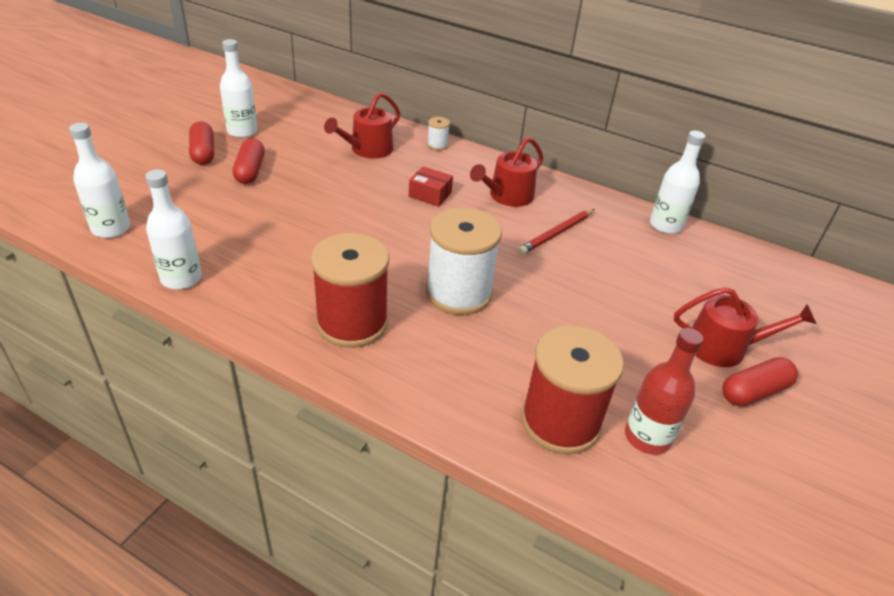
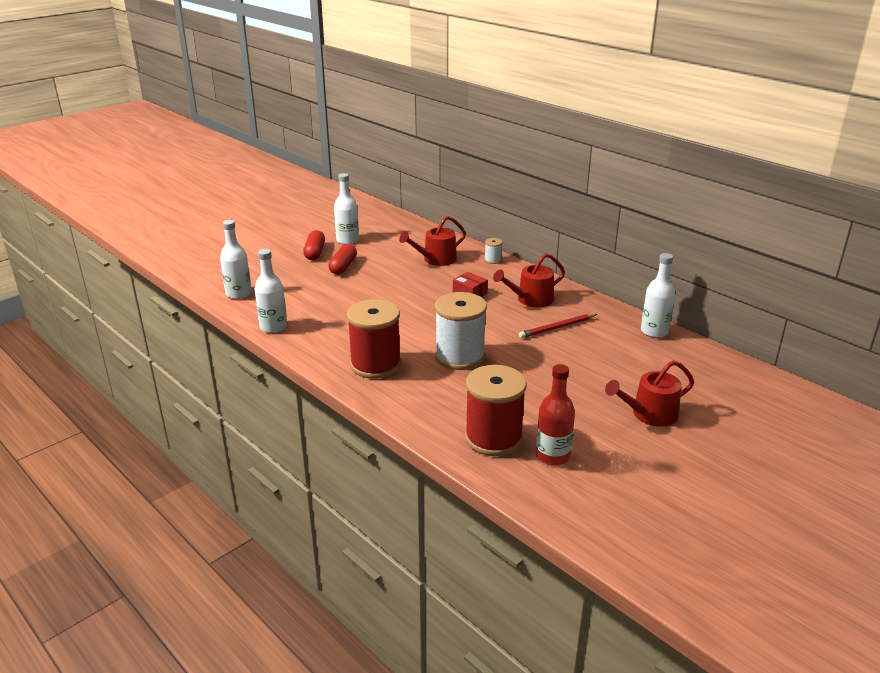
camera: 20 degrees right, 10 degrees down
(723, 347) = (650, 414): red watering can -> red watering can turned 135 degrees clockwise
(754, 391) = (655, 443): red capsule -> none

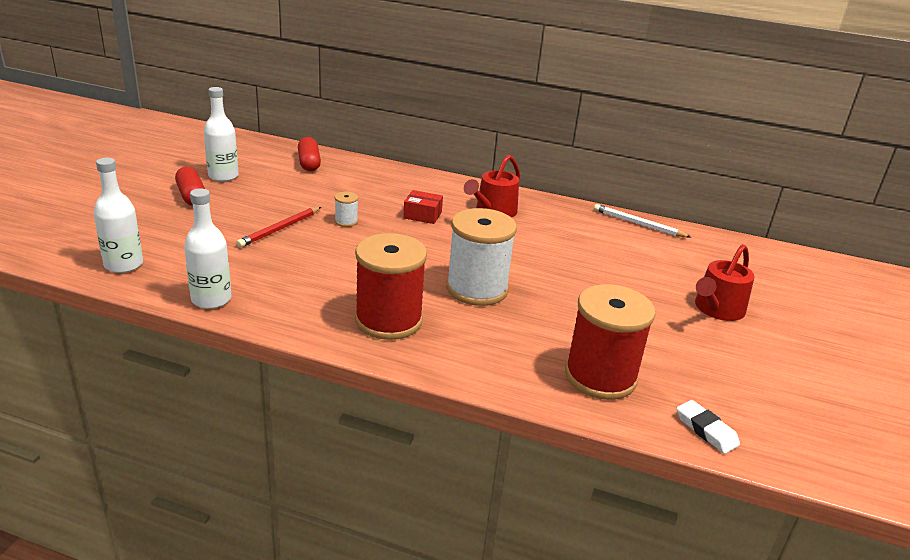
camera: 30 degrees left, 0 degrees up
(343, 267) = (244, 208): red capsule -> red capsule (309, 163)
(436, 259) = (351, 183): red watering can -> none
(493, 260) = (415, 176): white spool -> white spool (346, 221)
(538, 494) = (706, 430): none -> white eraser
(552, 456) = (676, 380): red bottle -> none
(557, 328) = (547, 237): red pencil -> red pencil (280, 229)
(654, 331) = (638, 224): white bottle -> white pencil

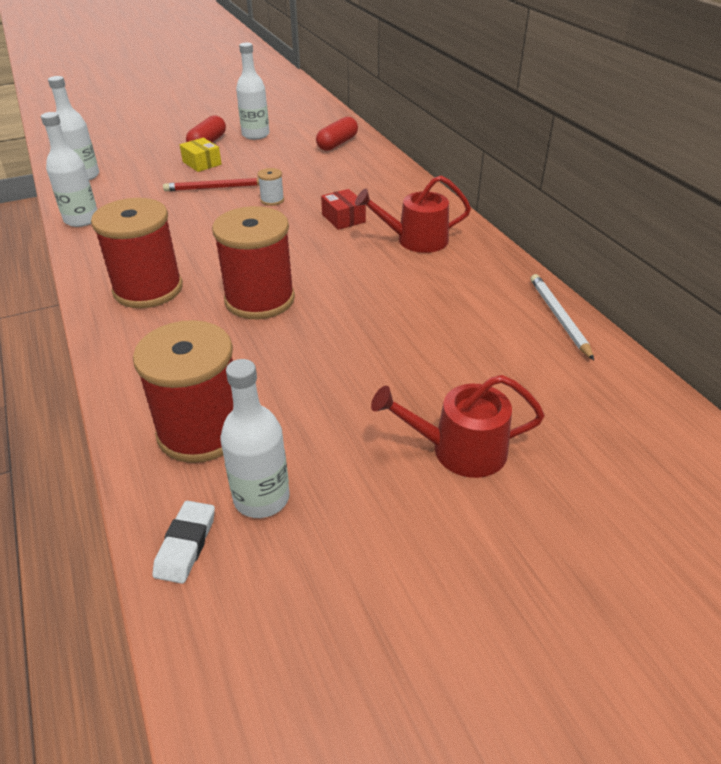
camera: 50 degrees right, 10 degrees up
(224, 214) = (202, 163): none -> yellow box
(477, 289) = (260, 299): white spool -> red spool
(691, 386) = (261, 498): none -> white bottle

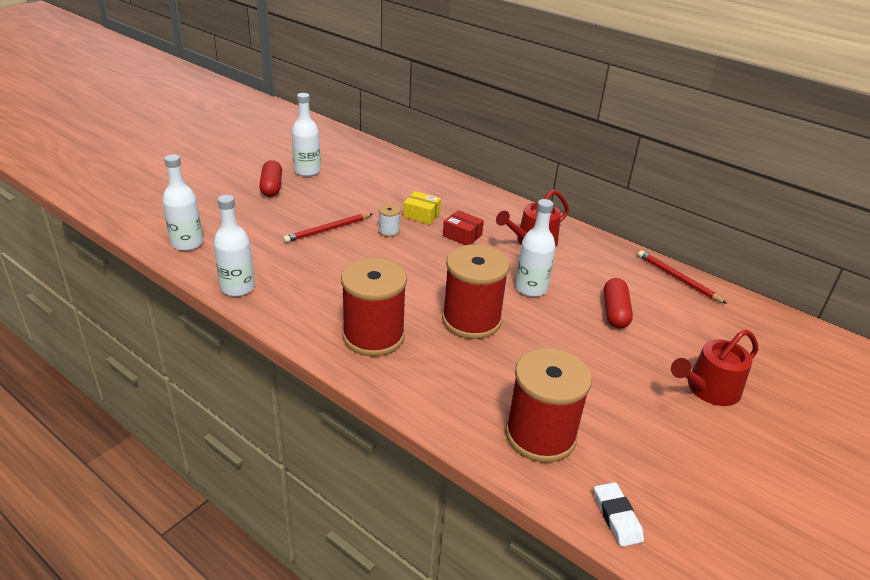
camera: 30 degrees left, 5 degrees down
(202, 163) = (289, 208): yellow box -> yellow box (421, 215)
(261, 498) = (629, 466): white bottle -> white bottle (531, 288)
(337, 143) = (387, 167): red capsule -> red capsule (615, 312)
(559, 317) = (678, 279): white pencil -> red pencil

